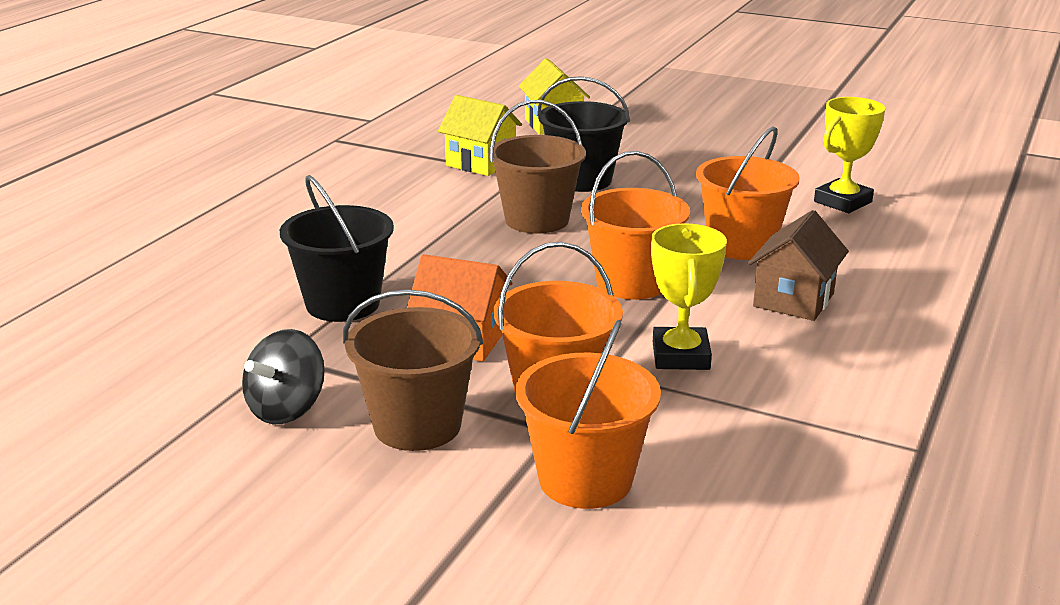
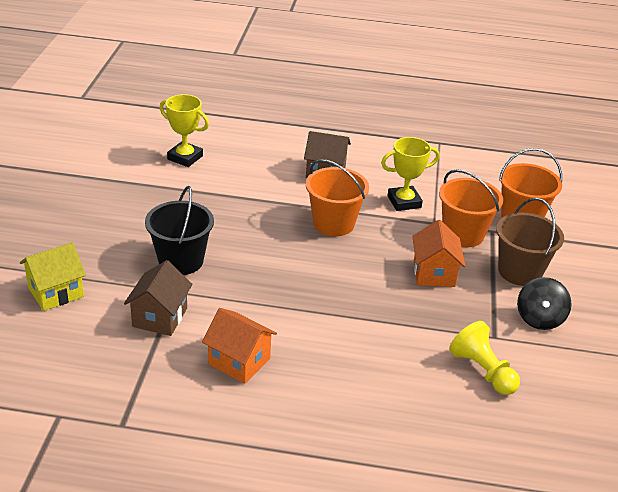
camera: 110 degrees left, 10 degrees up
(227, 329) = (482, 371): none -> yellow pawn
(287, 409) = (539, 319): black spinning top -> black spinning top turned 90 degrees clockwise
(343, 304) = (422, 330): black bucket -> none
(378, 192) = (239, 361): none -> orange house
(481, 163) = (160, 317): yellow house -> brown house
(537, 220) = (261, 271): brown bucket -> none
(741, 245) = (264, 190): orange bucket -> none

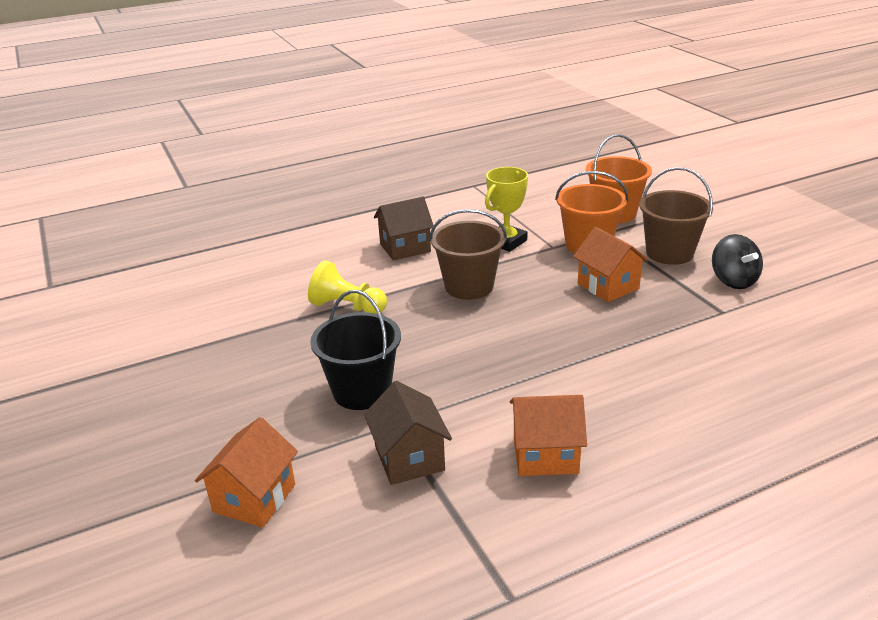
camera: 30 degrees left, 5 degrees down
(56, 292) = (254, 498): yellow house -> orange house
(185, 157) = (245, 294): yellow trophy -> none
(333, 223) = (469, 286): orange bucket -> brown bucket
(482, 371) = (753, 343): yellow pawn -> yellow pawn (347, 307)

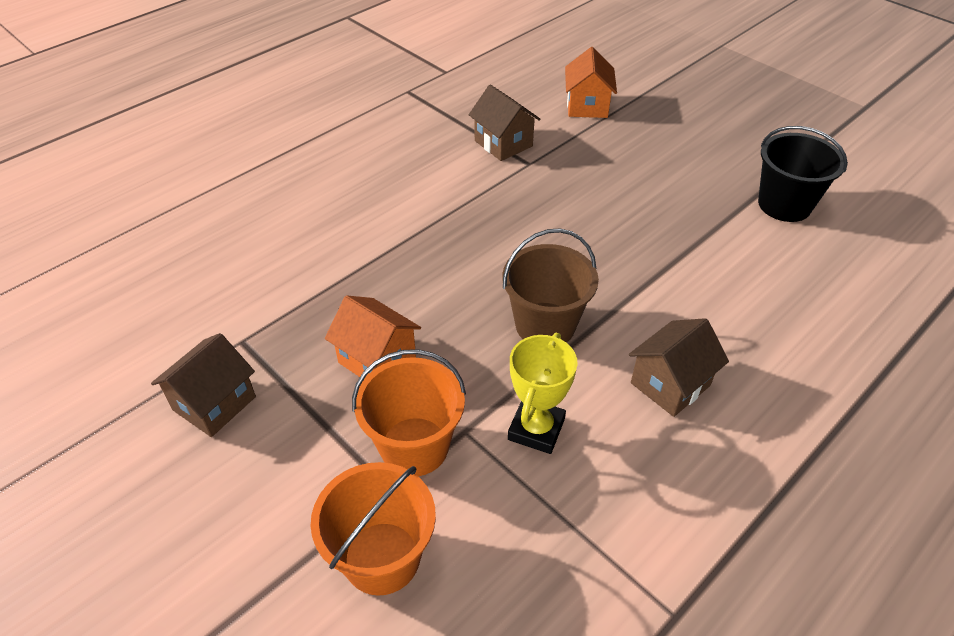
camera: 160 degrees right, 15 degrees up
(347, 307) = (660, 267): yellow pawn -> none
(362, 391) = (573, 183): black bucket -> black bucket (784, 205)
(545, 455) = (407, 162): orange house -> none
(669, 253) = (293, 451): brown bucket -> none
(733, 280) = (214, 403): black spinning top -> brown house

